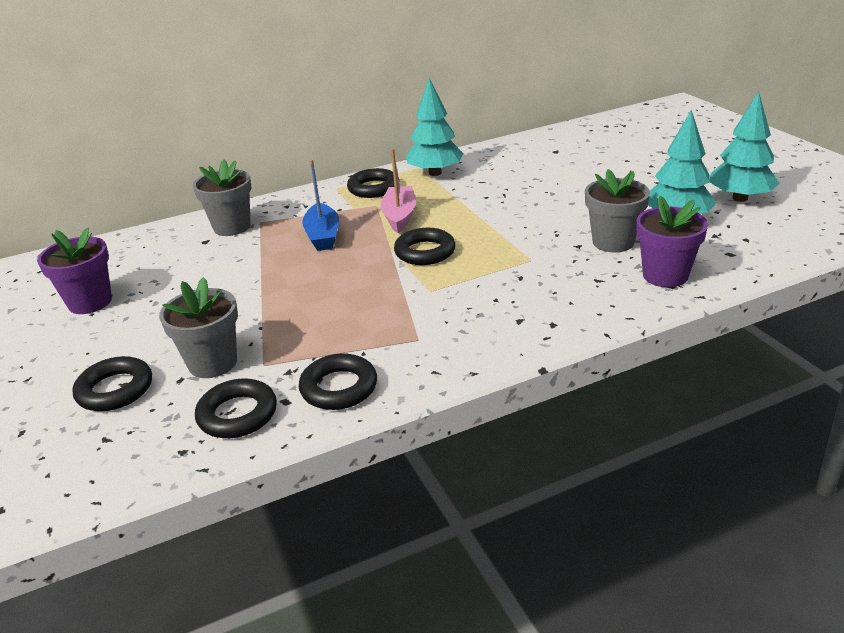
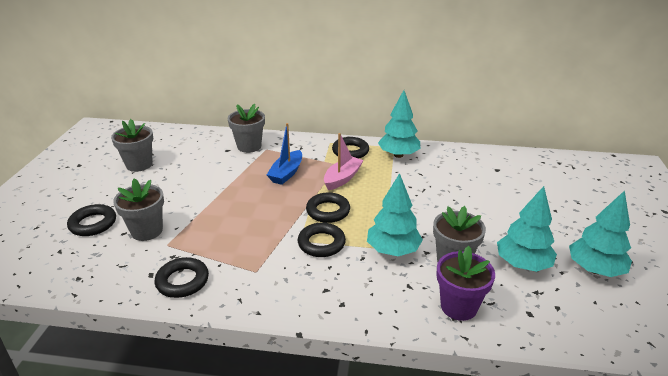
camera: 30 degrees right, 0 degrees up
(90, 302) = (139, 165): purple flower pot -> grey flower pot
(237, 414) = (122, 270): black ring -> black ring (321, 243)
(543, 257) = (393, 250): none -> turquoise tree

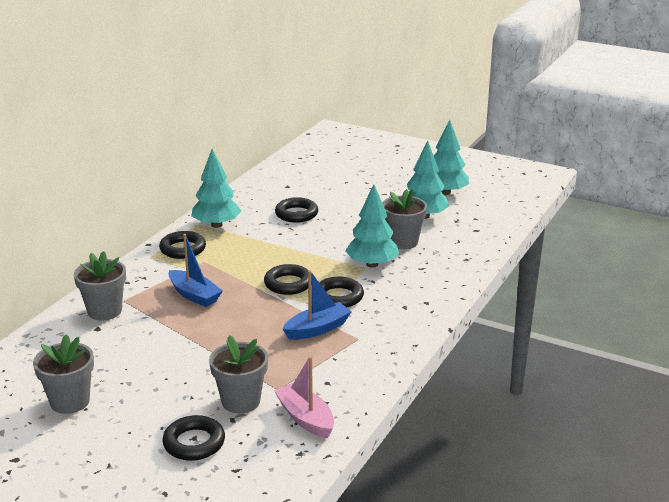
camera: 70 degrees left, 5 degrees down
(182, 281) = (347, 382): black ring -> black ring (296, 214)
(262, 244) = (317, 329): none -> blue boat
(342, 178) = (234, 264): pink boat -> pink boat (305, 418)
(458, 306) = (456, 254): purple flower pot -> none

